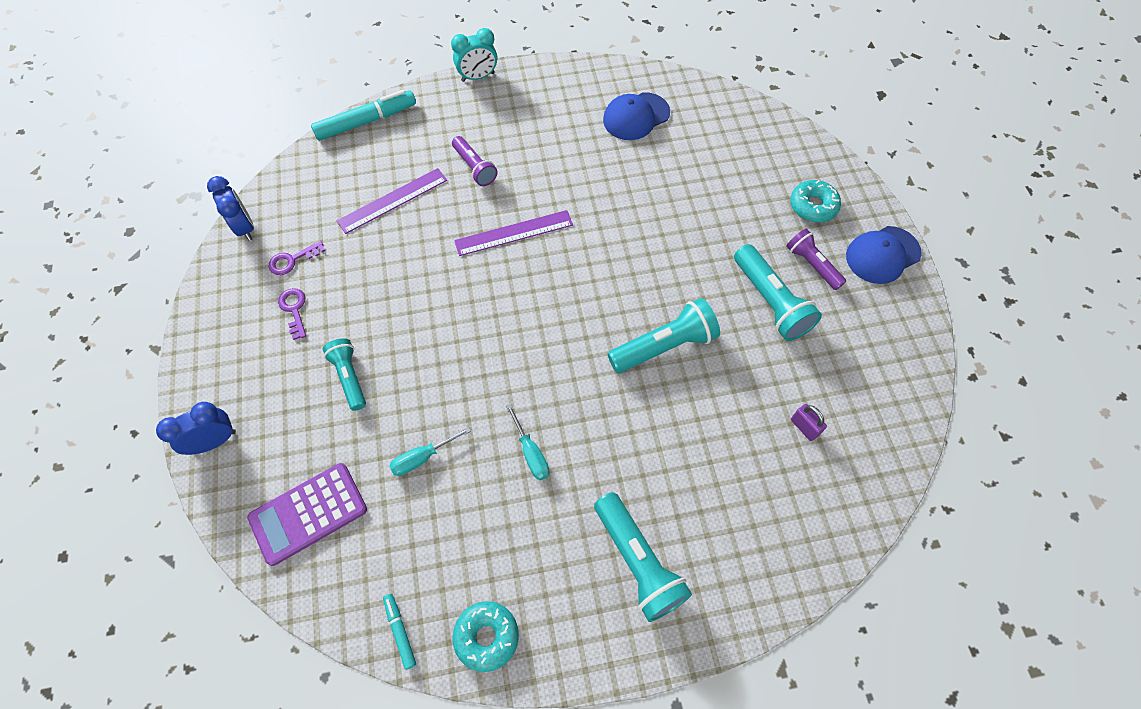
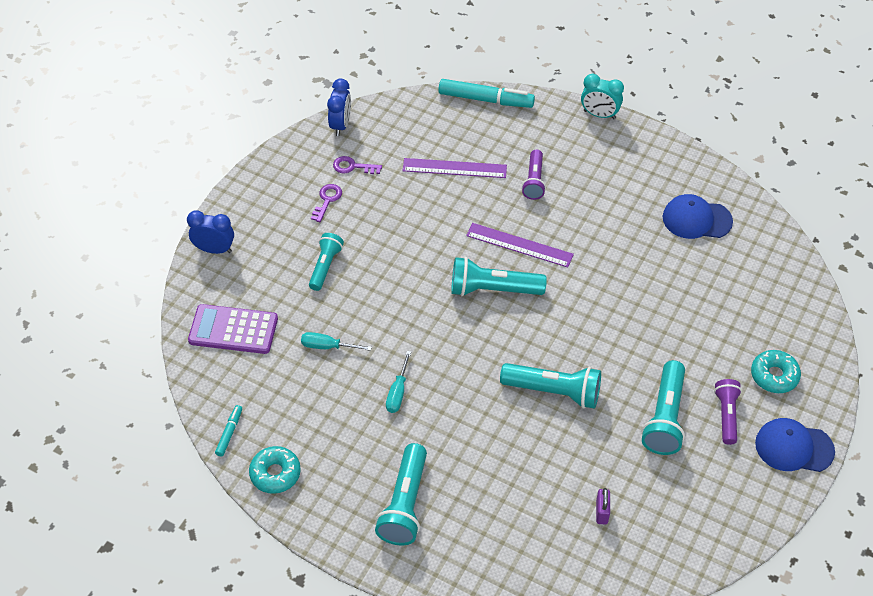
camera: 40 degrees right, 10 degrees down
(527, 290) = (492, 290): none -> turquoise flashlight

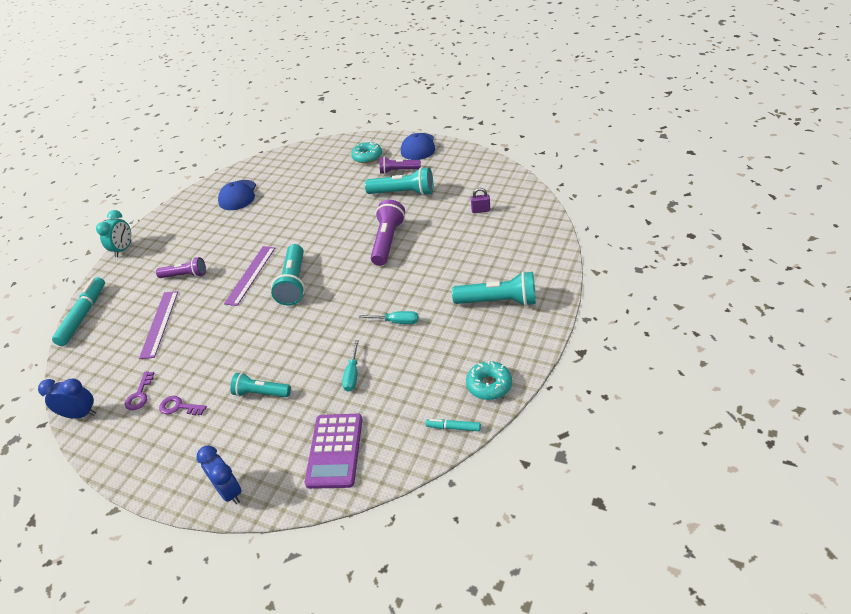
camera: 90 degrees left, 10 degrees down
(214, 249) = (229, 491): blue clock -> blue clock turned 135 degrees clockwise
(554, 391) = (387, 241): turquoise flashlight -> purple flashlight

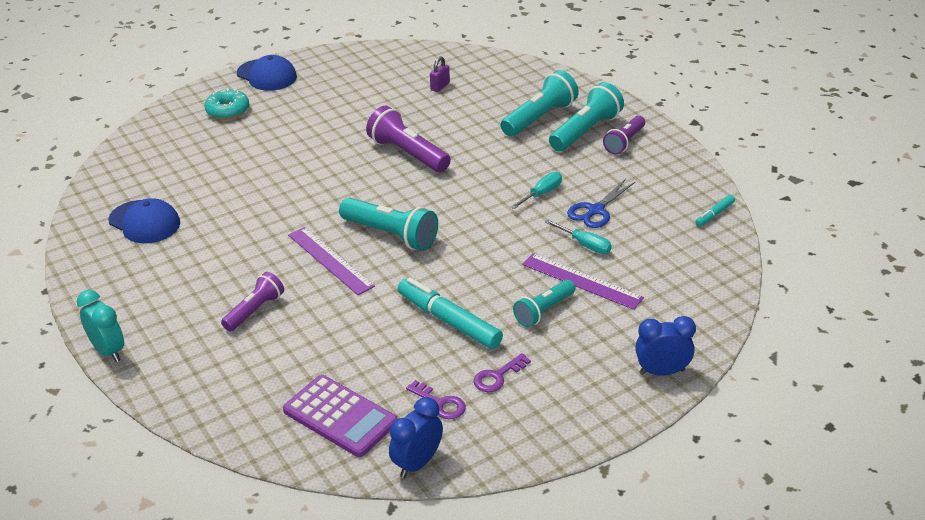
camera: 60 degrees left, 5 degrees down
(83, 315) = (212, 422): turquoise marker -> turquoise marker (449, 321)
(159, 324) = (325, 356): purple ruler -> purple ruler (582, 281)
(335, 451) = (675, 289): purple calculator -> purple calculator (340, 416)
(398, 171) = (291, 103): purple flashlight -> purple flashlight (624, 142)
(399, 358) = (595, 210): none -> blue scissors
(403, 193) = (338, 115): turquoise flashlight -> turquoise flashlight (539, 117)
(489, 385) = (684, 178): turquoise donut -> none

